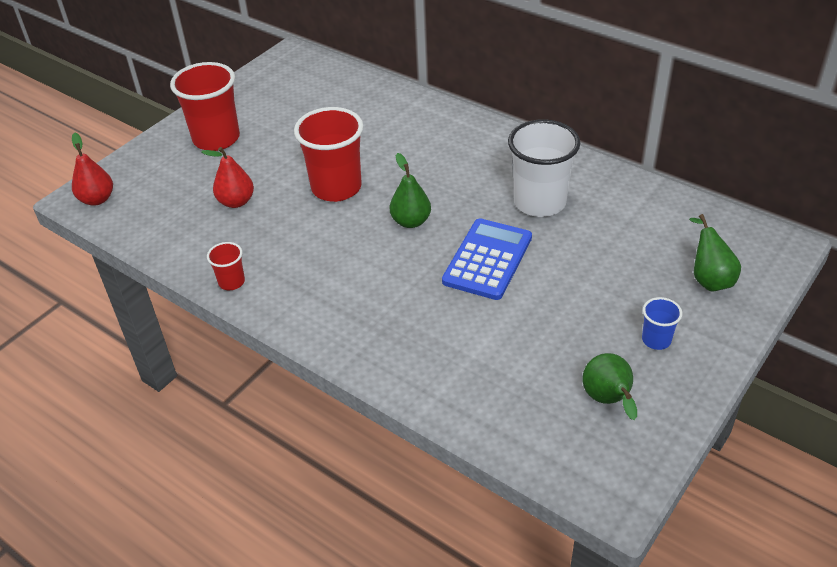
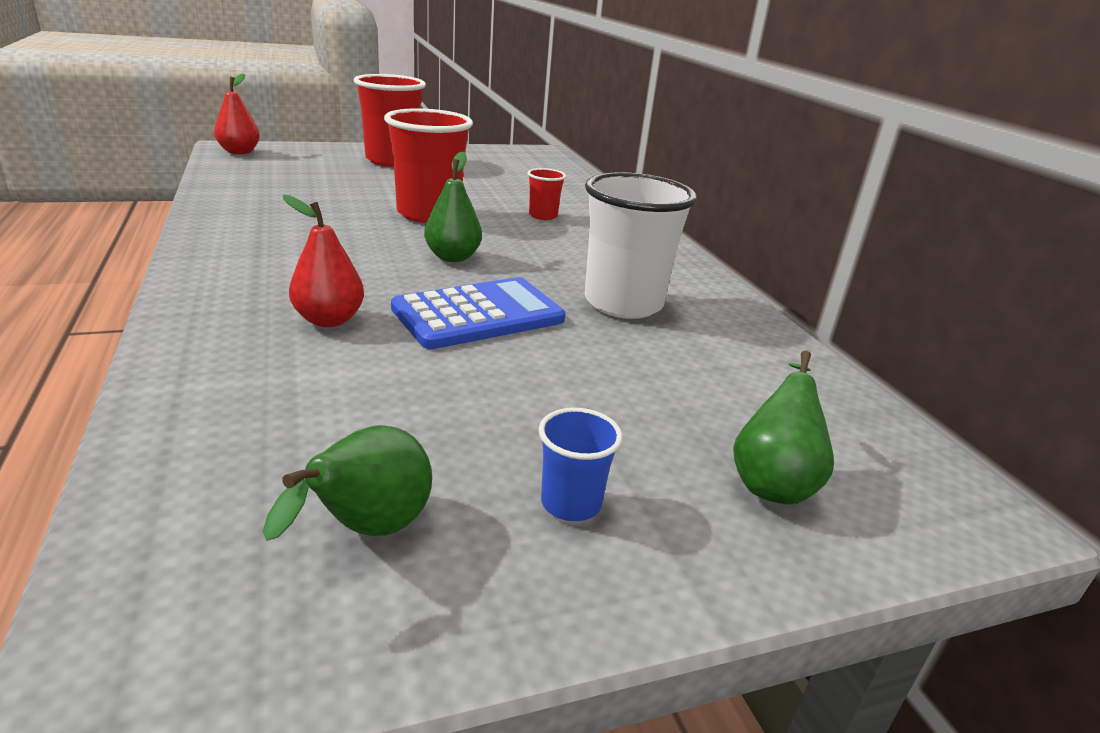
camera: 30 degrees right, 15 degrees down
(231, 282) = (215, 221): red cup -> red cup (543, 216)
(236, 202) = (329, 189): red pear -> red pear (329, 320)

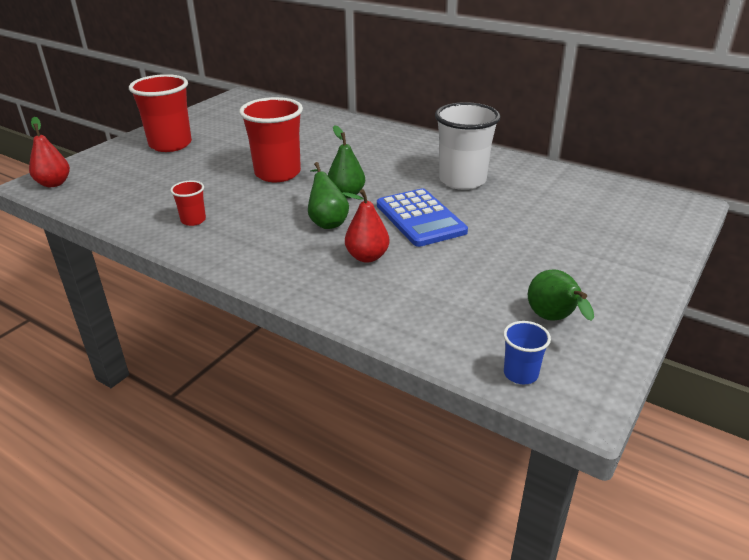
camera: 35 degrees left, 5 degrees up
(478, 315) = (420, 218): blue calculator -> blue calculator turned 135 degrees clockwise
(543, 216) = (335, 146): red cup -> red cup (193, 220)
(570, 503) = (590, 272): blue cup -> blue cup (520, 374)
(772, 481) = (627, 228): green pear -> green pear (327, 222)

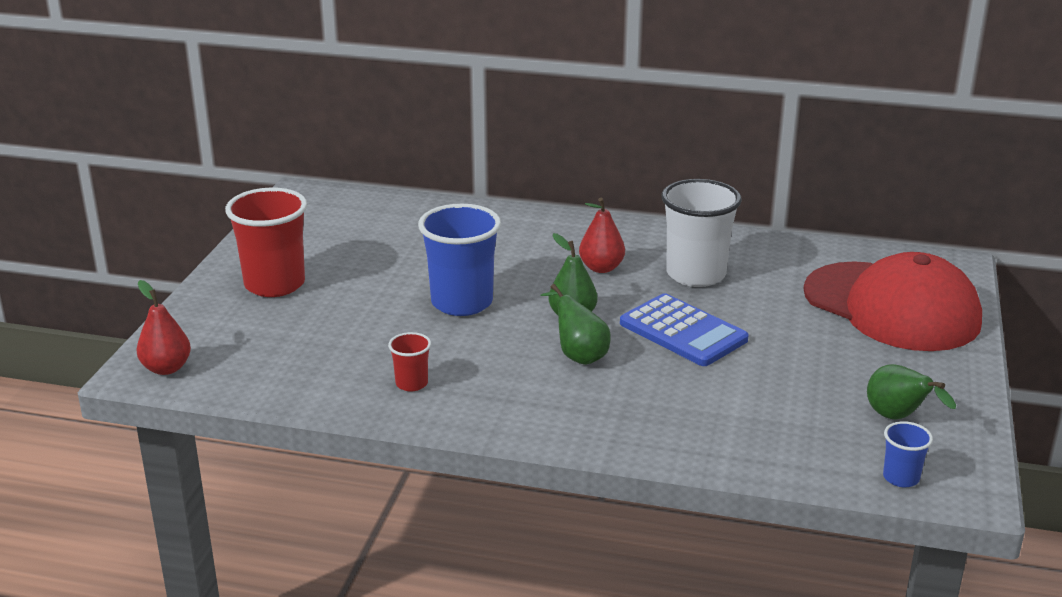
camera: 20 degrees left, 5 degrees down
(277, 173) = (462, 302): red cup -> blue cup
(367, 257) = (659, 389): red pear -> red pear (601, 268)
(608, 228) = (891, 307): none -> red cap

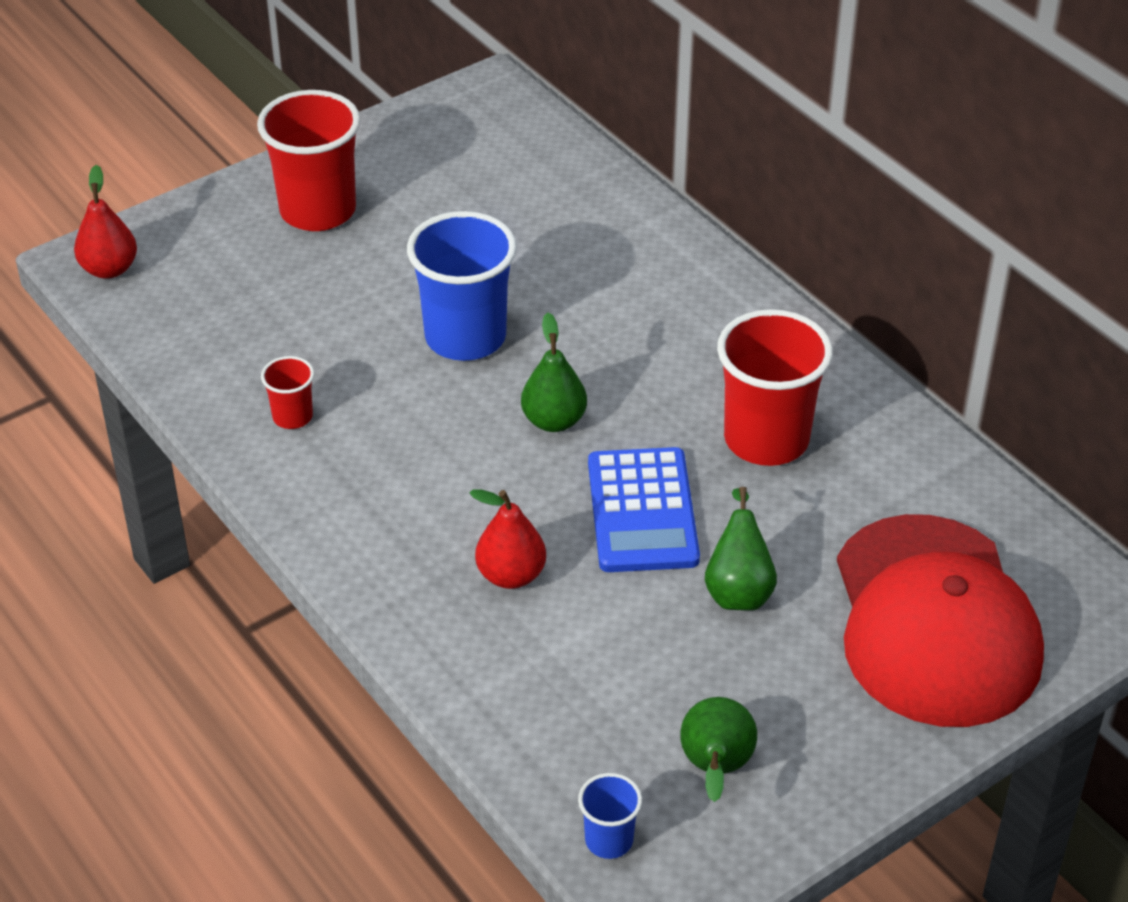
camera: 40 degrees right, 15 degrees up
(578, 355) = (492, 477): green pear -> green pear (738, 590)
(601, 268) = (672, 370): red pear -> red pear (511, 575)
(695, 274) = (766, 439): white cup -> red cup

